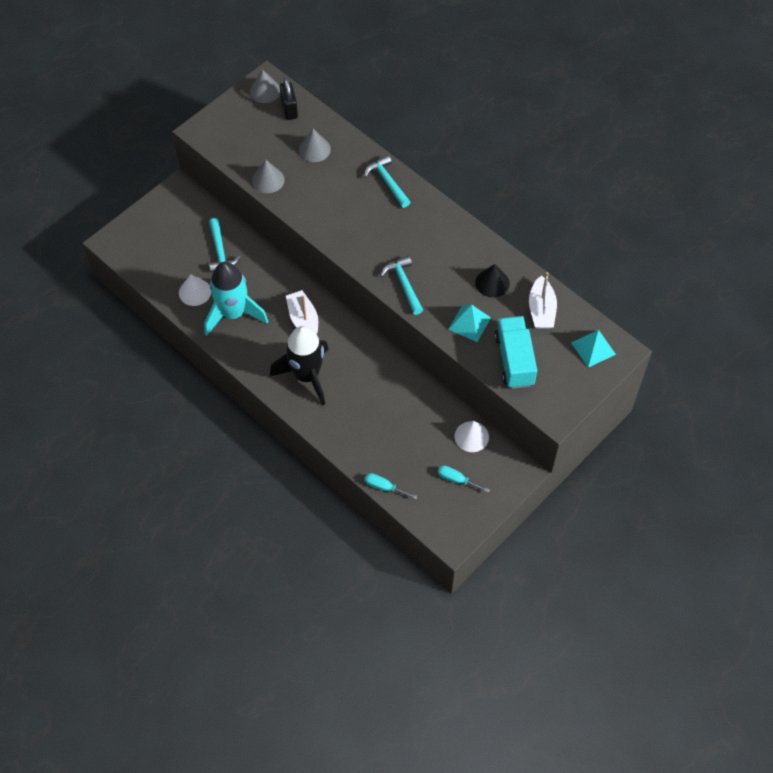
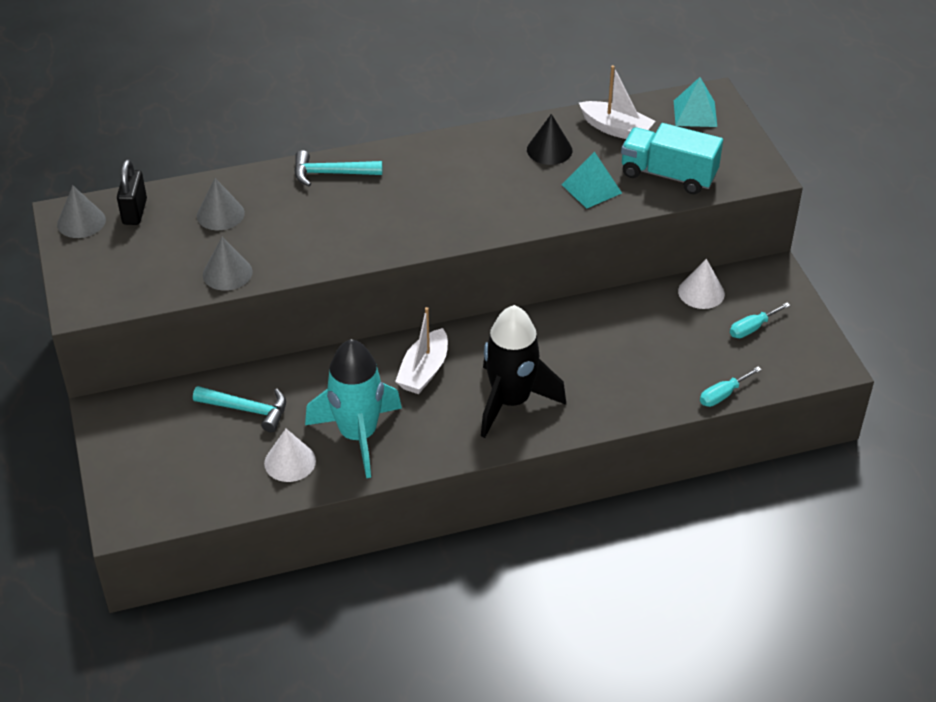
camera: 60 degrees left, 15 degrees down
(289, 109) = (135, 212): black padlock -> black padlock turned 75 degrees clockwise
(303, 320) = (424, 371): white boat -> white boat turned 75 degrees counterclockwise
(404, 284) = (494, 218): turquoise hammer -> none

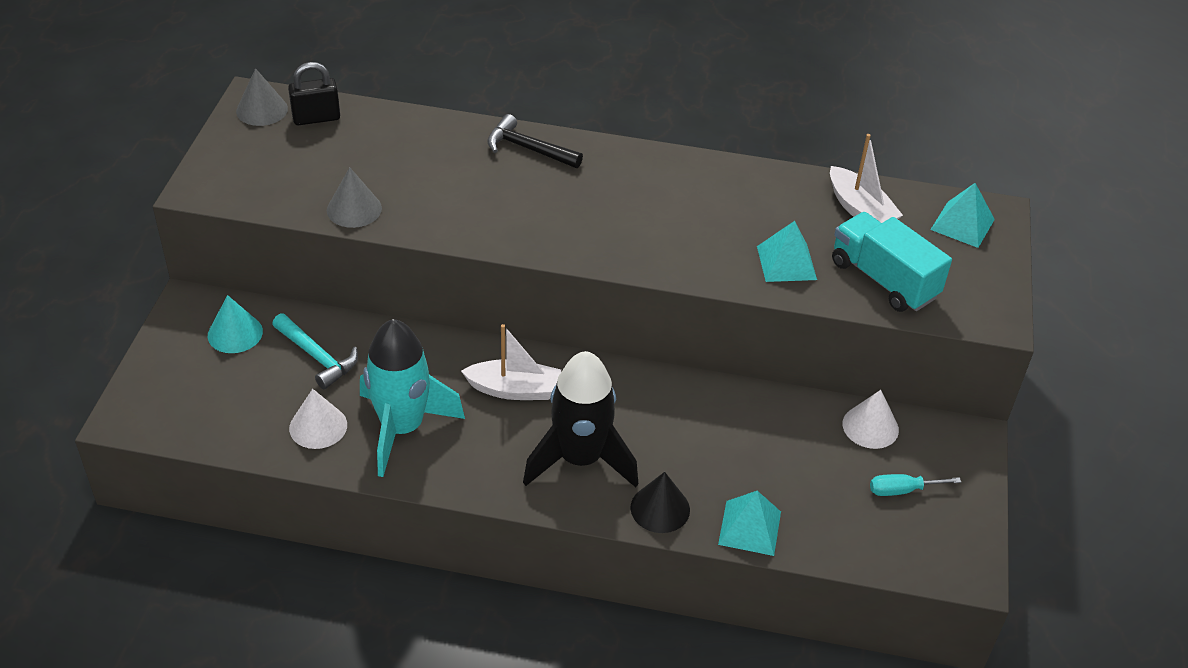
camera: 25 degrees right, 0 degrees up
(135, 212) = (316, 118): black padlock -> black padlock turned 45 degrees clockwise
(163, 419) = (235, 333): none -> turquoise cone
(220, 214) = (392, 149): grey cone -> none
(331, 173) = (528, 149): turquoise hammer -> black hammer
(424, 371) = (514, 389): white boat -> white boat turned 135 degrees counterclockwise
(549, 150) = (770, 205): black cone -> black cone (660, 508)
(666, 398) = (750, 527): none -> turquoise pyramid
(722, 395) = (816, 551): turquoise screwdriver -> none

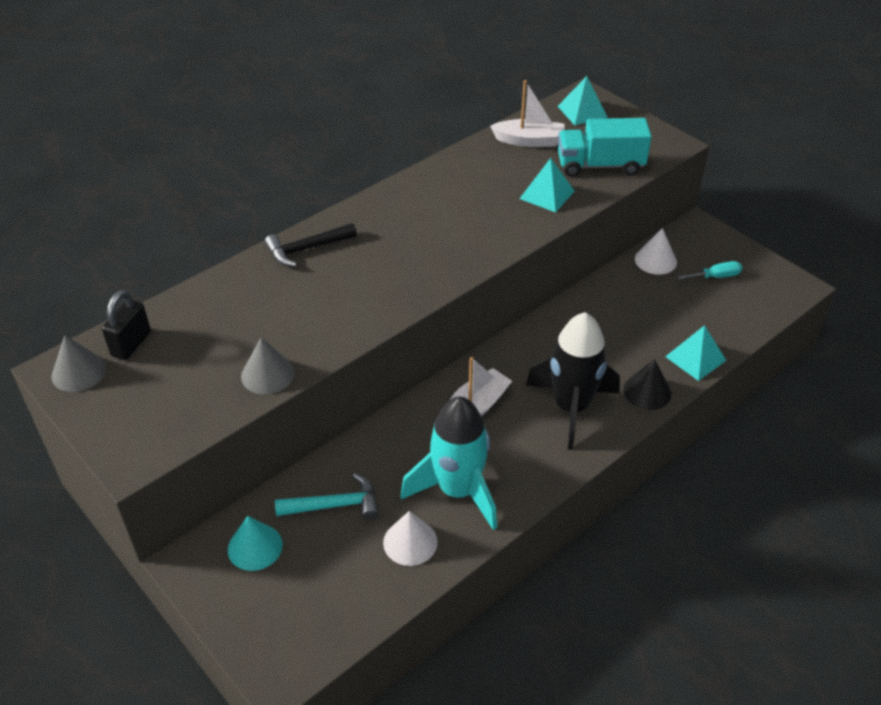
camera: 50 degrees left, 0 degrees up
(902, 490) = (716, 276): turquoise screwdriver -> turquoise screwdriver turned 135 degrees counterclockwise

